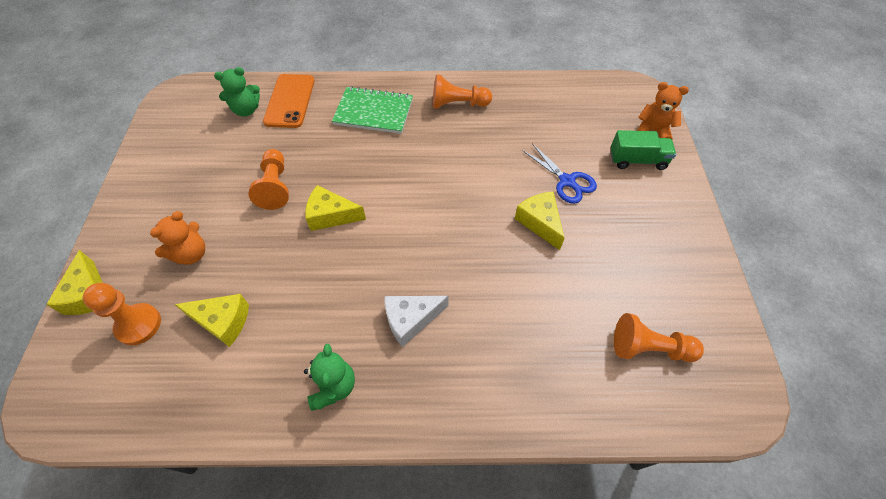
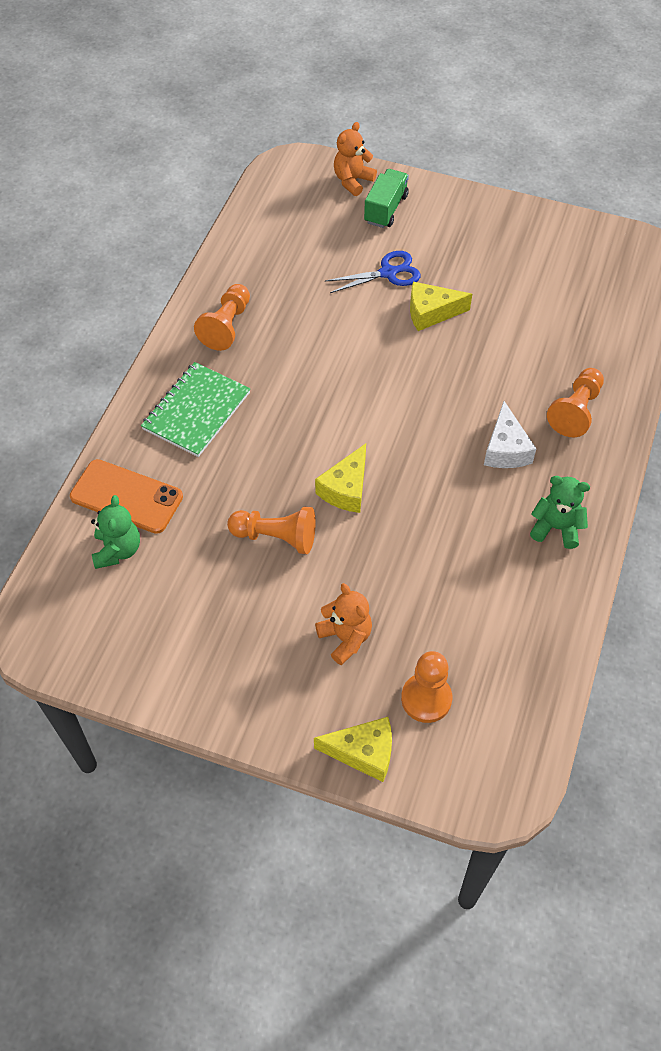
camera: 70 degrees left, 0 degrees up
(223, 321) = (451, 614): yellow cheese -> none
(649, 348) = (590, 289): orange pawn -> orange pawn (575, 411)

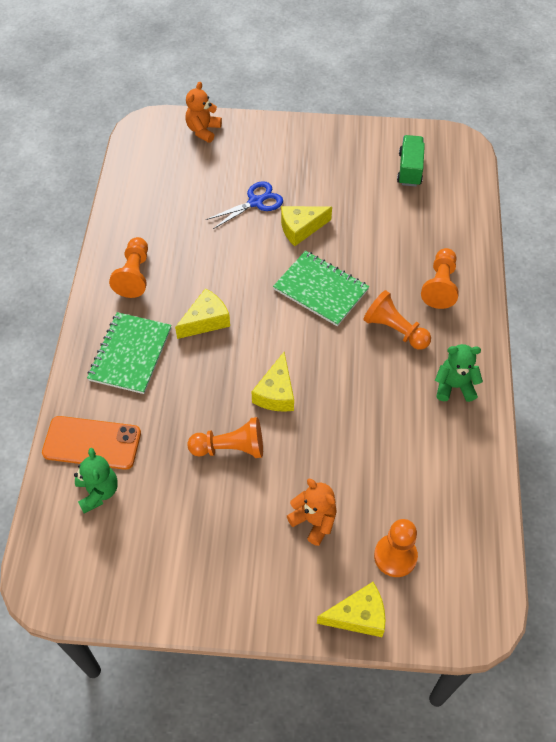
camera: 15 degrees left, 0 degrees up
(291, 392) = (206, 321): none -> yellow cheese
(386, 209) = (237, 149): green truck -> green truck (409, 169)
(433, 386) = (321, 289): none -> green notebook
(505, 449) = (395, 330): white cheese -> orange pawn

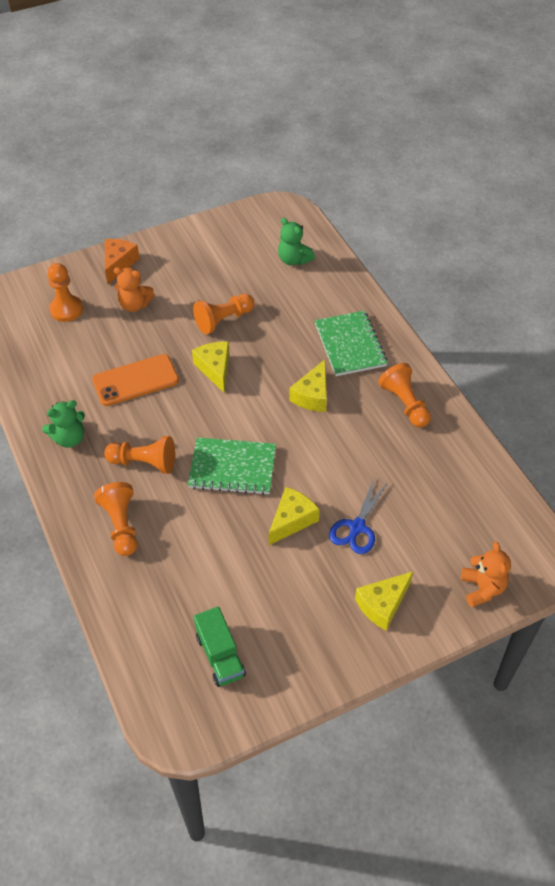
camera: 150 degrees right, 5 degrees down
(92, 443) = (324, 282): orange phone -> orange phone (135, 380)
(301, 600) = (118, 264): none -> orange cheese
(358, 616) = (76, 271): yellow cheese -> yellow cheese (382, 605)

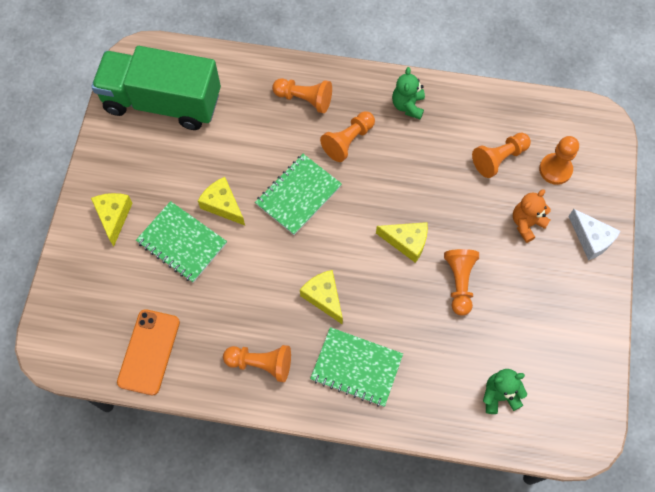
camera: 125 degrees right, 15 degrees up
(82, 348) = (499, 159): none -> orange pawn
(118, 264) = (591, 239): orange cheese -> white cheese
(135, 380) = (435, 178): orange phone -> orange phone (149, 352)
(220, 656) = (162, 102): green truck -> green truck, size x2.21
(292, 520) = (223, 205): yellow cheese -> yellow cheese turned 150 degrees clockwise
(357, 528) = (182, 243): blue scissors -> green notebook
(482, 588) = (69, 289): orange teddy bear -> none

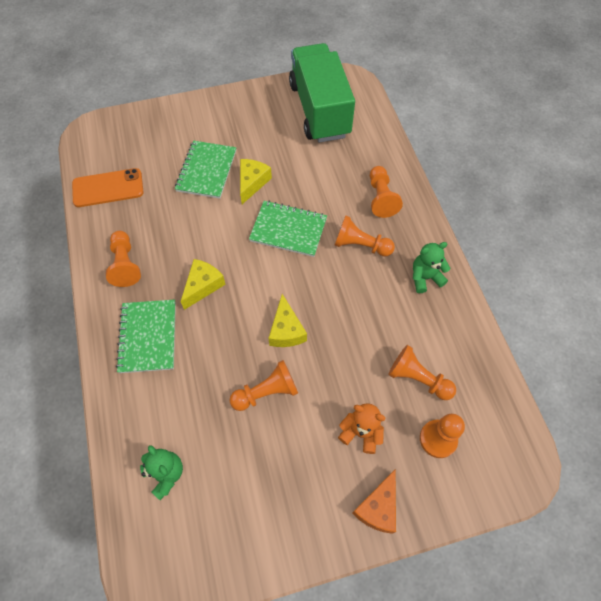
camera: 65 degrees right, 5 degrees down
(114, 217) = (208, 122): yellow cheese -> none
(591, 239) = (378, 507): white cheese -> orange cheese

